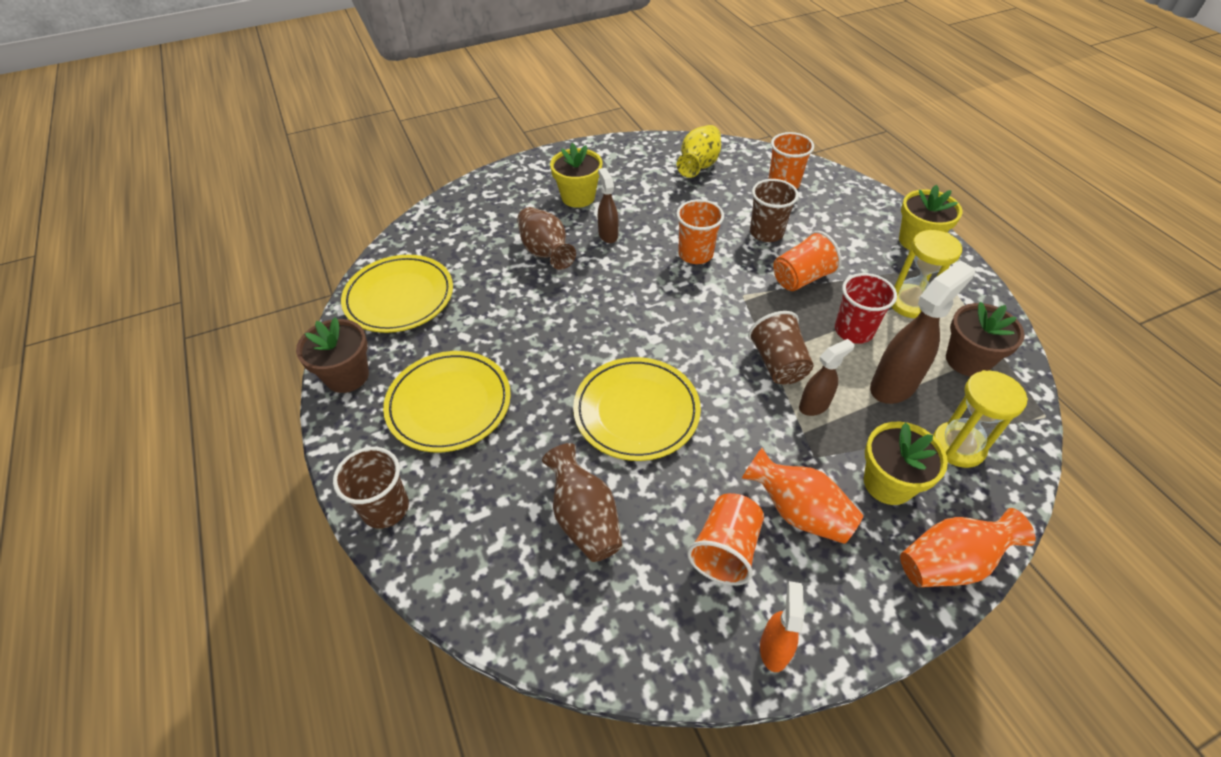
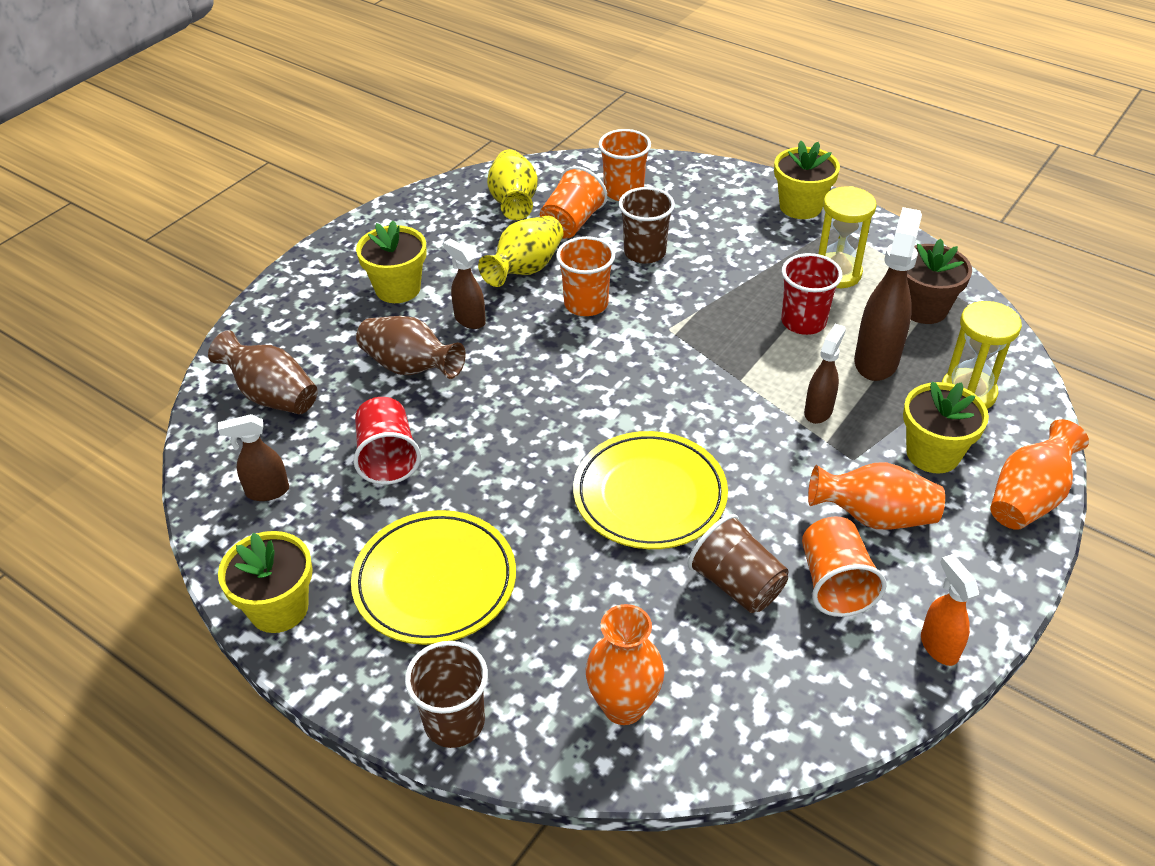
camera: 30 degrees left, 5 degrees down
(347, 376) = (279, 608): brown flower pot -> yellow flower pot
(399, 297) = (267, 491): yellow plate -> brown spray bottle
(485, 306) = (387, 457): none -> red cup
(499, 559) = (623, 706): none -> orange vase
(584, 518) = (679, 623): brown vase -> brown vase (272, 395)
(671, 214) = (525, 269): none -> yellow vase
(778, 363) = (755, 385): brown cup -> brown cup (736, 584)
(801, 278) = (715, 288): orange cup -> orange cup (572, 223)

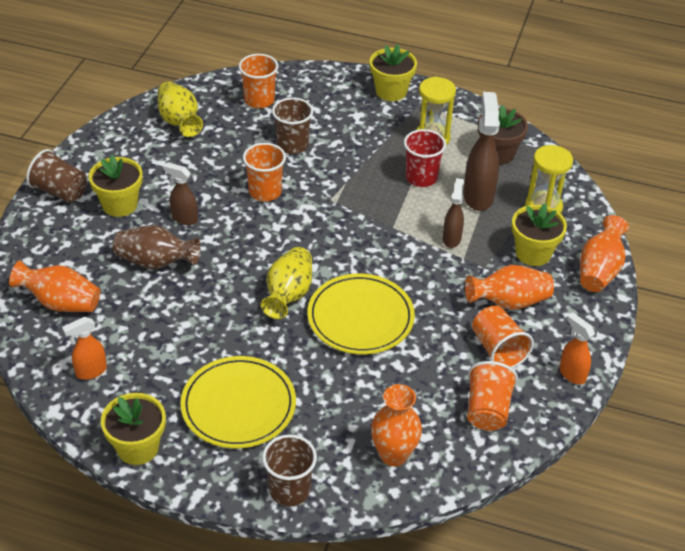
camera: 20 degrees left, 0 degrees up
(267, 491) = (90, 371): brown spray bottle -> orange spray bottle
(272, 395) = (60, 303): brown vase -> orange vase
(387, 457) = (168, 330): red cup -> none
(525, 269) = (210, 173): yellow vase -> yellow vase (288, 295)
(572, 223) = (230, 131): orange cup -> orange cup (487, 410)
(736, 584) = (437, 364): brown cup -> brown cup (60, 191)

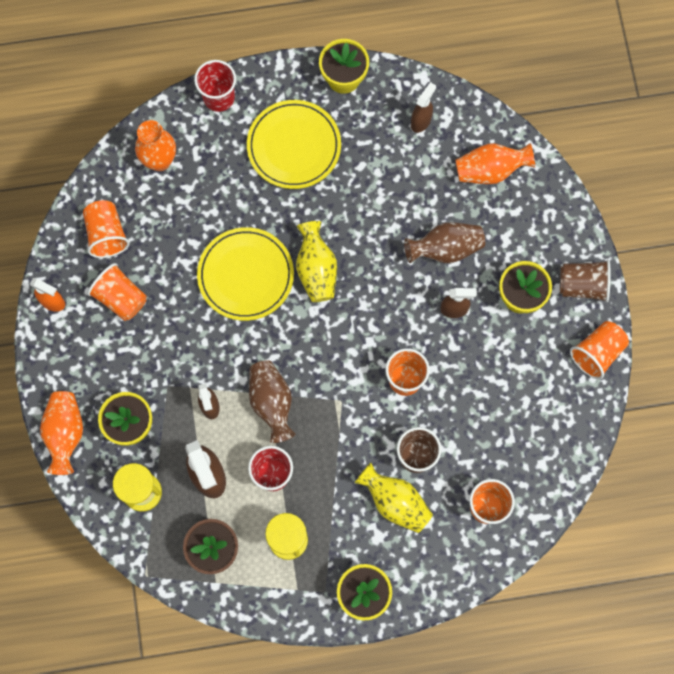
camera: 155 degrees right, 30 degrees up
(90, 371) = (421, 121): orange spray bottle -> brown spray bottle
(91, 148) = (597, 353): none -> orange cup
(179, 122) = (542, 432): yellow vase -> yellow vase (395, 502)
(289, 490) = (219, 97): brown cup -> red cup
(393, 220) = (271, 403): none -> brown vase
(509, 302) = (131, 355): orange vase -> none

